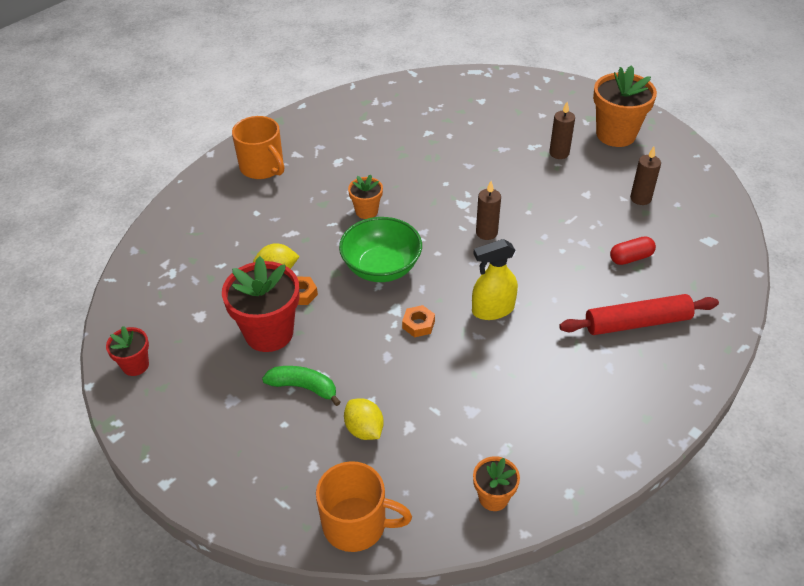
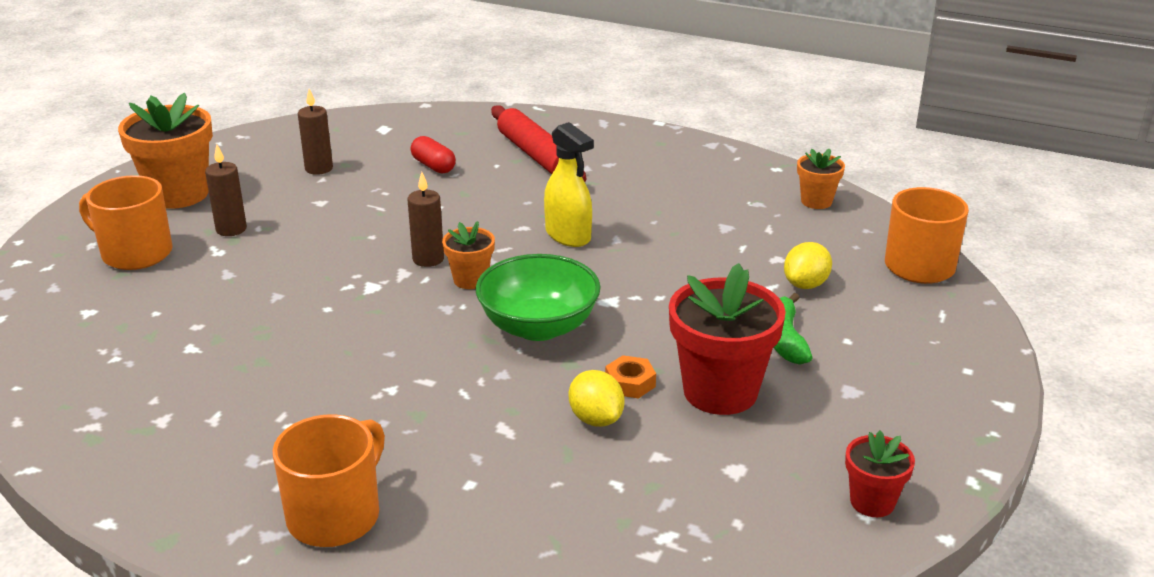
camera: 110 degrees left, 15 degrees down
(366, 211) = (420, 366): orange flower pot -> orange flower pot (470, 280)
(418, 324) = (625, 279): orange nut -> none
(541, 116) = (135, 253): none -> orange mug

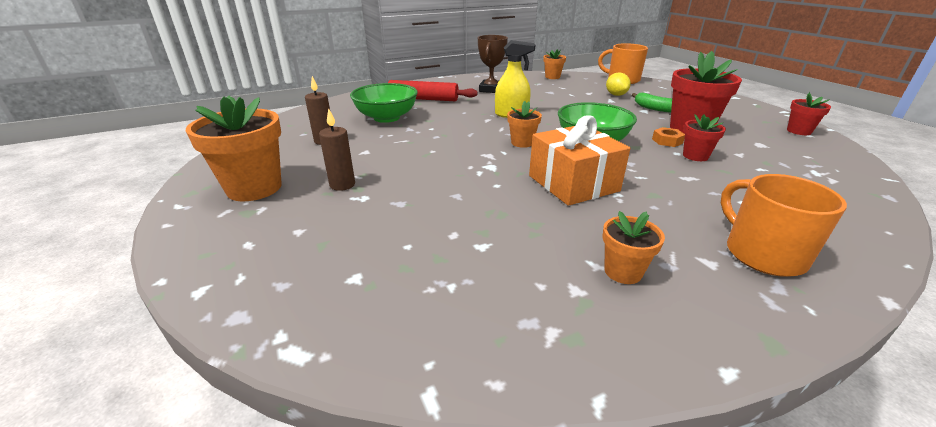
camera: 50 degrees left, 0 degrees up
(135, 253) = (303, 228): orange mug -> none
(215, 436) = (623, 271): none -> orange flower pot
(386, 352) = (573, 183): none -> orange gift
(428, 259) = (484, 145): brown candle -> none
(433, 166) = (386, 118): red capsule -> green bowl
(596, 419) = (695, 156): yellow lemon -> red flower pot
(657, 181) = (491, 89): none -> brown trophy

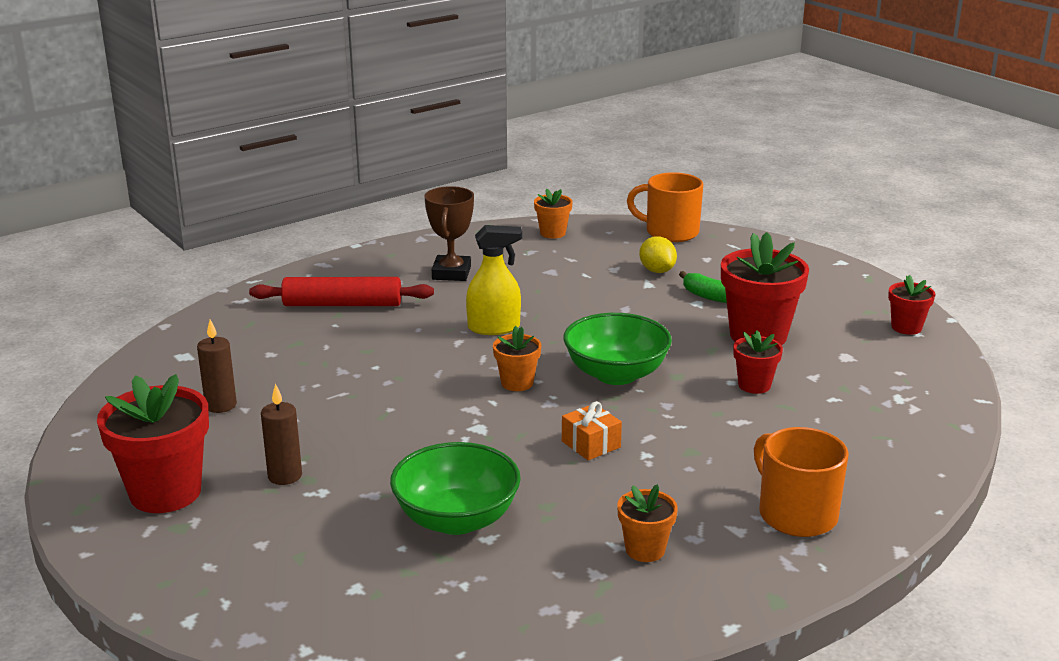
camera: 10 degrees left, 5 degrees down
(254, 188) = (165, 493): orange flower pot -> red flower pot
(386, 118) = (297, 351): green bowl -> green bowl (456, 519)
(573, 183) = (591, 444): orange gift -> orange gift, size x0.50
(667, 141) = (721, 361): orange nut -> none

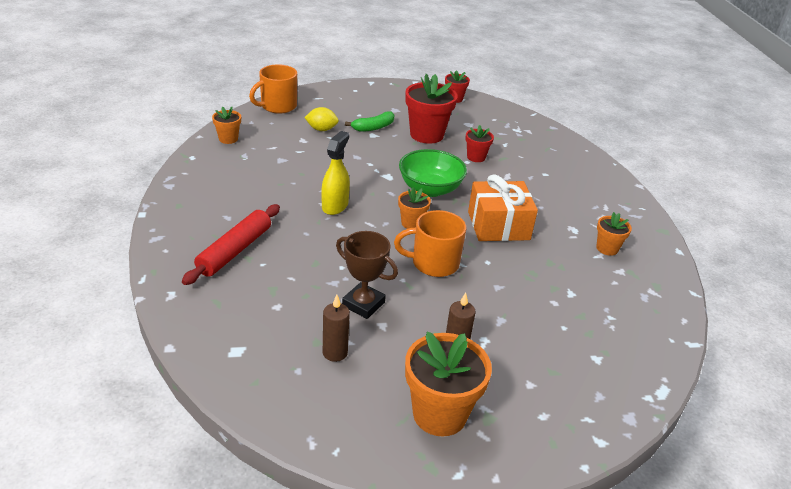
camera: 65 degrees left, 10 degrees up
(165, 493) = (439, 414): red flower pot -> orange flower pot
(451, 273) = (240, 193): brown trophy -> brown trophy (363, 304)
(456, 519) = (546, 297): green bowl -> none
(591, 444) = (498, 225): orange gift -> orange gift, size x1.99
(796, 514) = (599, 197): orange mug -> orange mug (434, 263)

